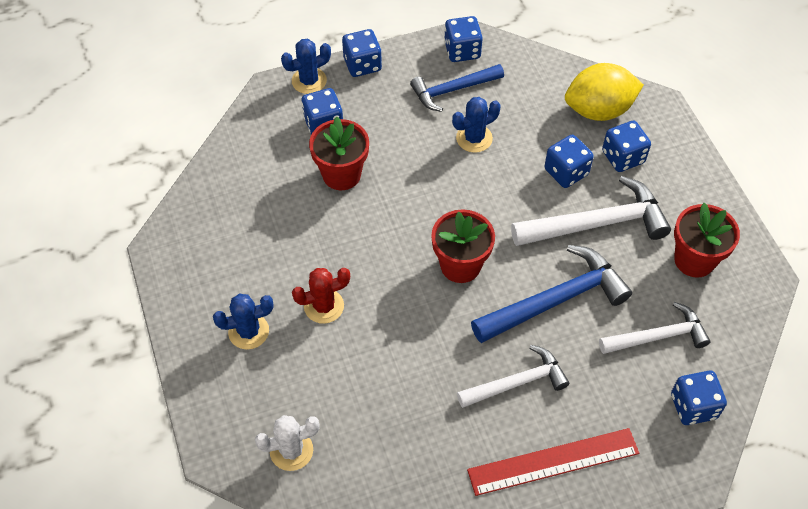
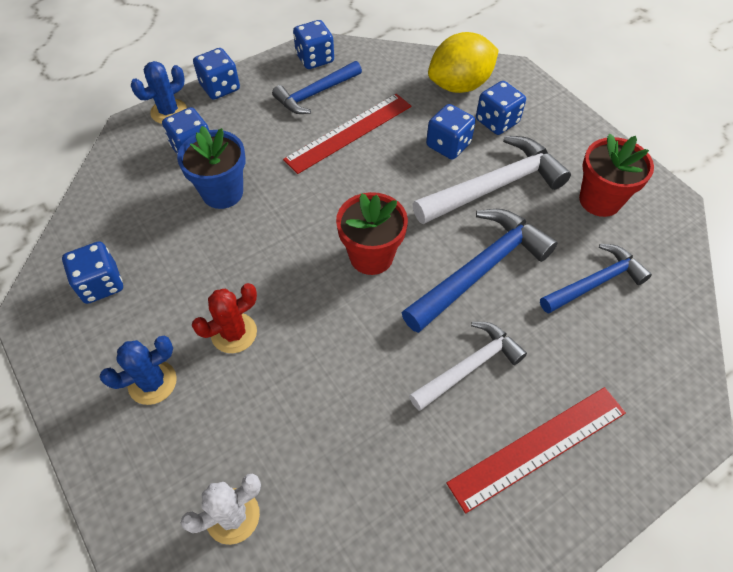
camera: 15 degrees left, 0 degrees up
(341, 174) = (222, 192): red flower pot -> blue flower pot
(474, 138) = (349, 132): blue cactus -> red ruler
(657, 336) = (595, 282): white hammer -> blue hammer
(693, 406) = (659, 346): blue dice -> blue dice (101, 284)

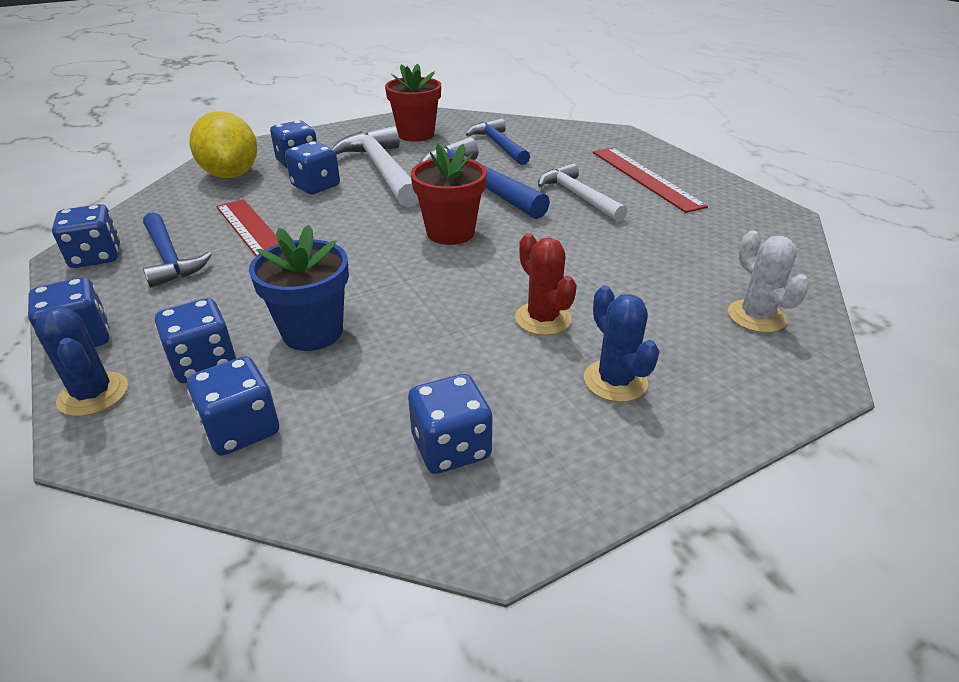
camera: 85 degrees left, 20 degrees down
(131, 182) = (241, 429): none -> blue dice

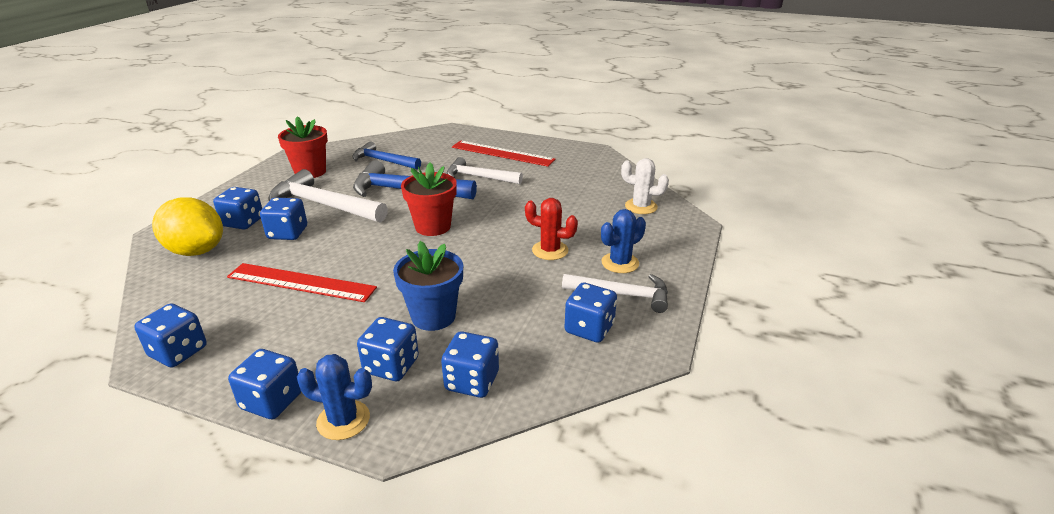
camera: 40 degrees left, 5 degrees down
(169, 258) = (249, 324): blue hammer -> none
(557, 426) = (622, 295): none -> white hammer
(615, 381) = (620, 263): blue cactus -> blue cactus turned 60 degrees counterclockwise

